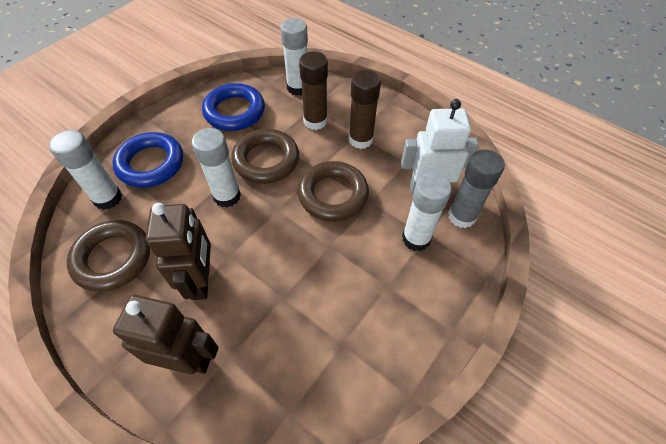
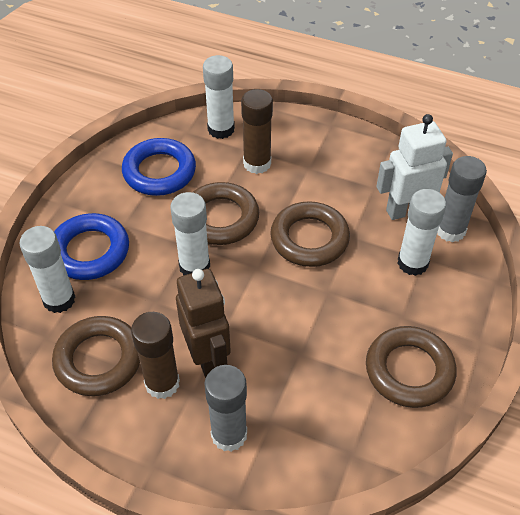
camera: 15 degrees left, 5 degrees down
(187, 359) = (229, 434): brown robot -> grey glue stick
(360, 139) = (315, 173): brown glue stick -> brown glue stick (162, 383)
(375, 342) = (409, 370): none -> brown ring

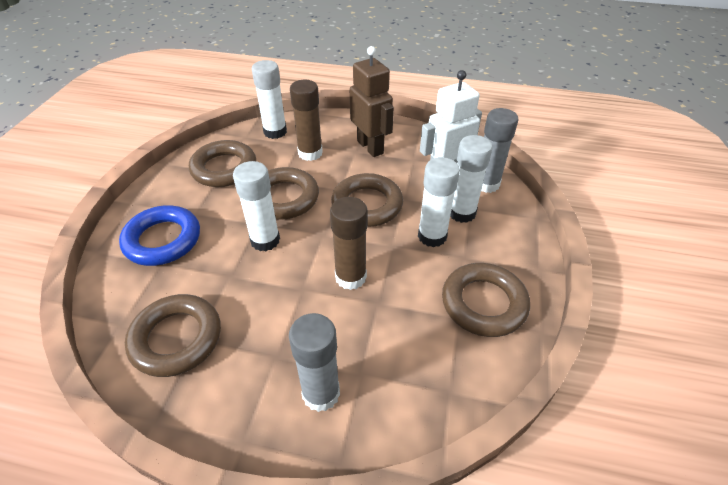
camera: 10 degrees left, 5 degrees down
(59, 299) = (133, 287): white glue stick -> white glue stick (432, 236)
(159, 172) = (224, 168): blue ring -> brown ring
(162, 383) = (245, 352): brown glue stick -> brown glue stick (350, 277)
(207, 358) = (288, 320): brown robot -> brown robot (370, 147)

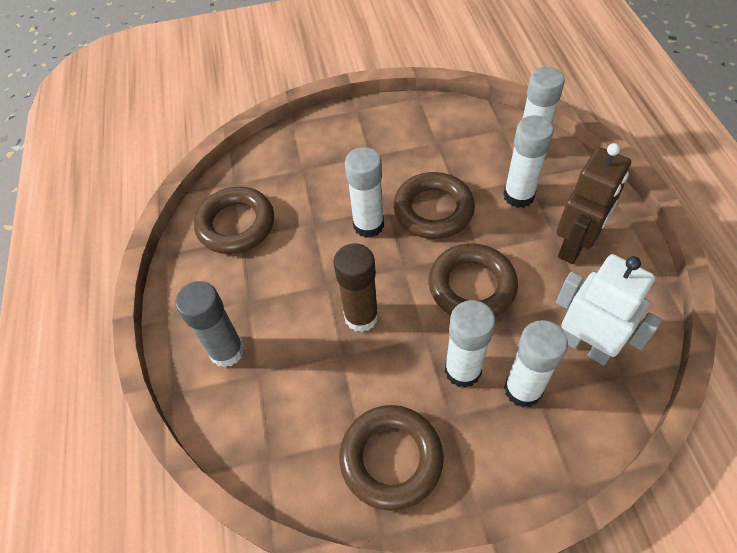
camera: 70 degrees right, 10 degrees up
(163, 240) = (327, 154): blue ring -> none
(224, 168) = (442, 141): brown ring -> none
(310, 153) = (518, 196): brown glue stick -> white glue stick
(486, 184) = (599, 402): grey glue stick -> none

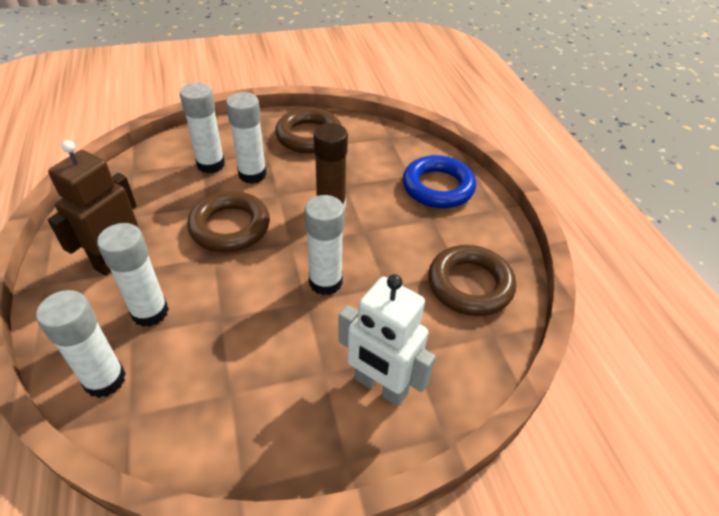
camera: 170 degrees right, 10 degrees down
(227, 351) = (438, 187): grey glue stick -> blue ring
(433, 210) = (252, 297): brown ring -> none
(585, 345) = (151, 187): white robot -> white robot (380, 386)

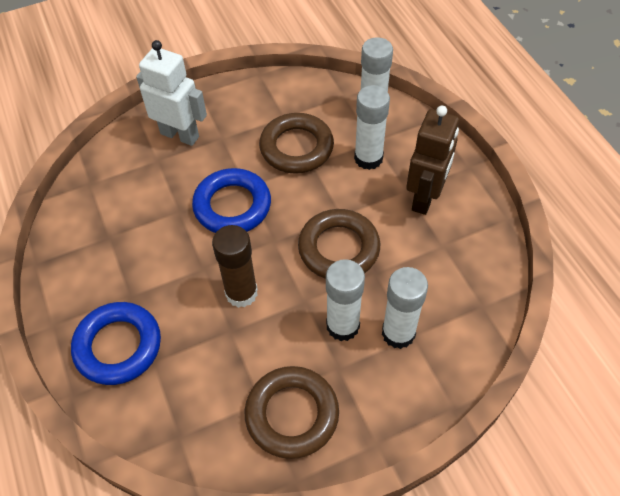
camera: 175 degrees right, 10 degrees up
(325, 282) = (232, 206): white glue stick -> blue ring
(470, 285) = (101, 224): brown ring -> brown ring (296, 148)

